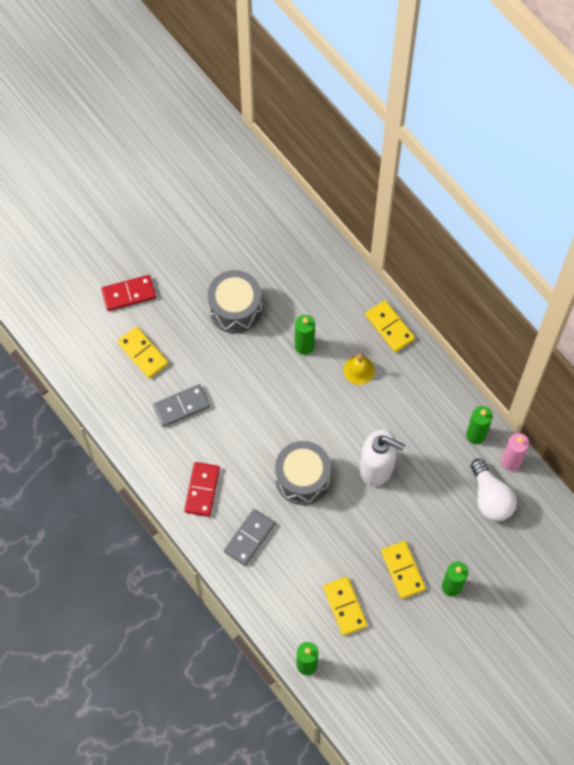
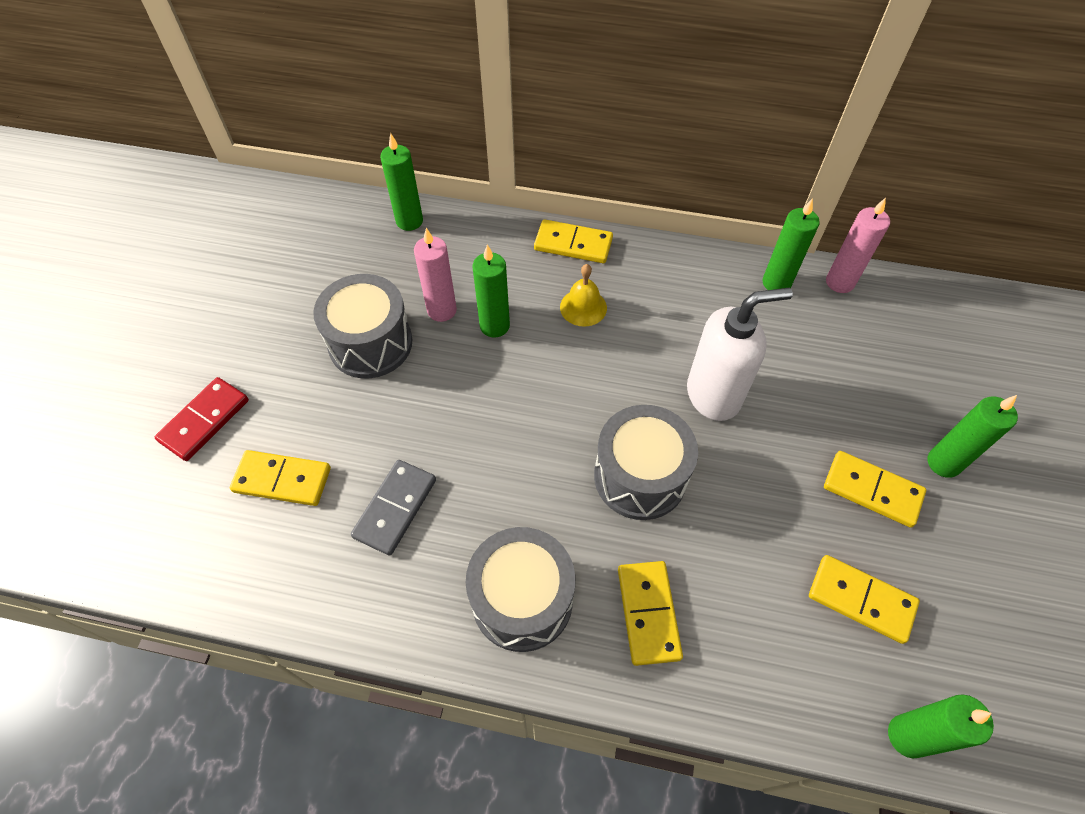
camera: 40 degrees left, 10 degrees down
(202, 490) = (522, 600): red domino -> grey drum
(249, 538) = (648, 613): grey domino -> yellow domino
(285, 316) = (442, 310): none -> pink candle
(314, 244) = (409, 221): none -> green candle
(490, 498) = (864, 333): white light bulb -> none

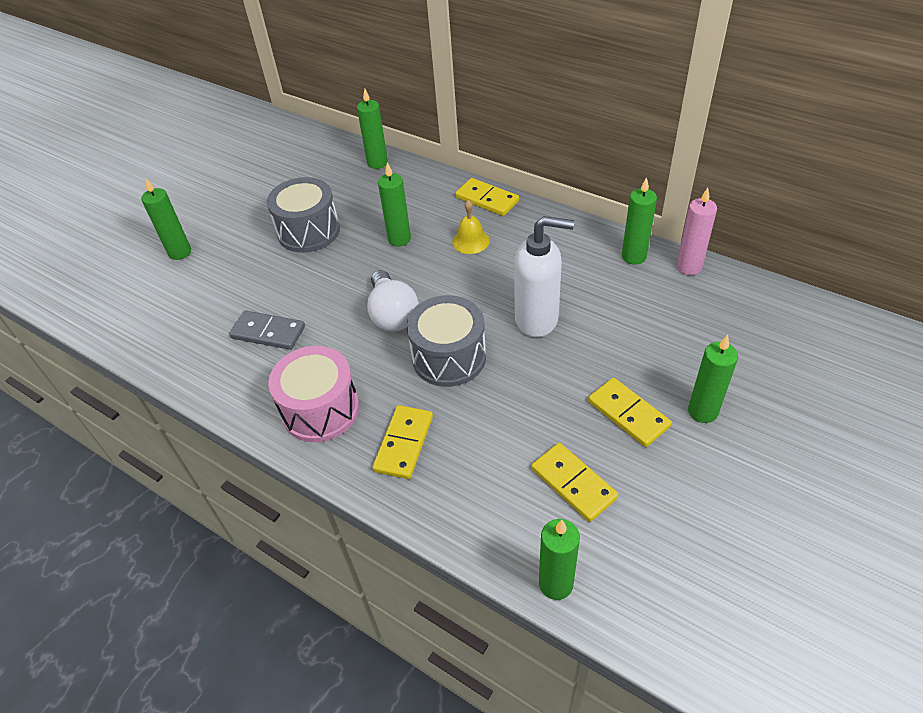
camera: 25 degrees right, 10 degrees down
(204, 420) = (180, 252): red domino -> green candle
(282, 480) = (207, 298): yellow domino -> none
(395, 508) = (268, 332): grey domino -> grey domino turned 60 degrees clockwise
(442, 310) = (368, 222): pink candle -> none
(522, 600) = (320, 409): grey drum -> pink drum
(542, 436) = (393, 314): none -> white light bulb

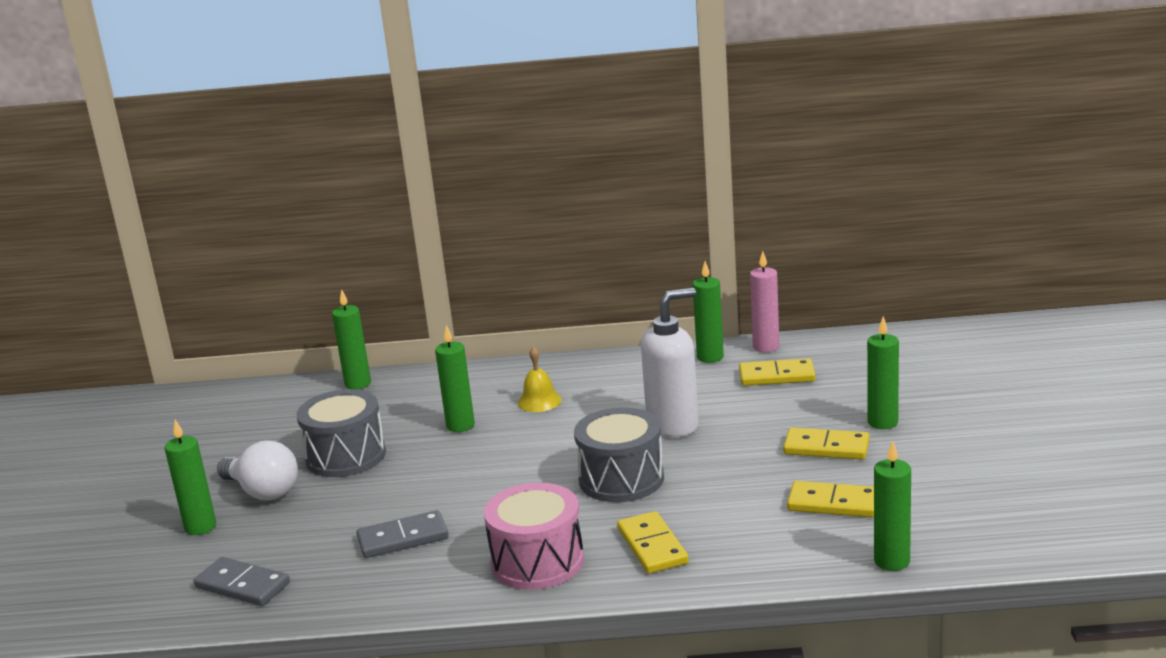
camera: 35 degrees left, 25 degrees down
(152, 320) = (243, 585): none -> grey domino
(393, 314) = (525, 475): white light bulb -> white light bulb (263, 491)
(487, 199) = (518, 369): yellow domino -> yellow domino (776, 376)

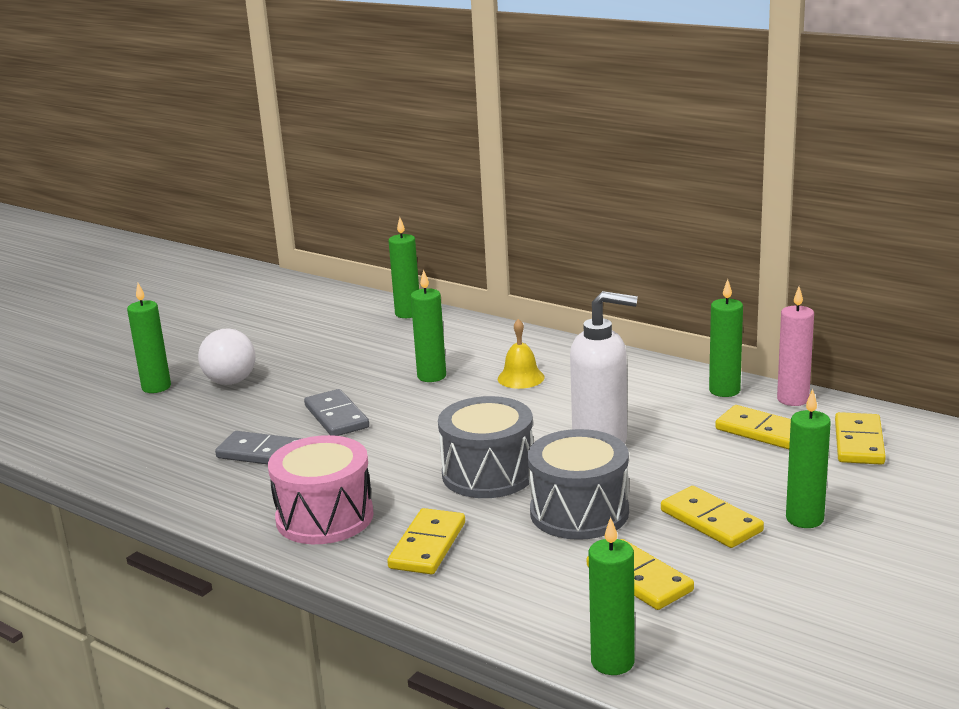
camera: 35 degrees right, 0 degrees up
(243, 585) = (119, 443): grey domino -> grey domino (336, 417)
(346, 456) = (318, 370): grey drum -> grey drum (579, 512)
(848, 360) = (859, 442): none -> yellow domino

